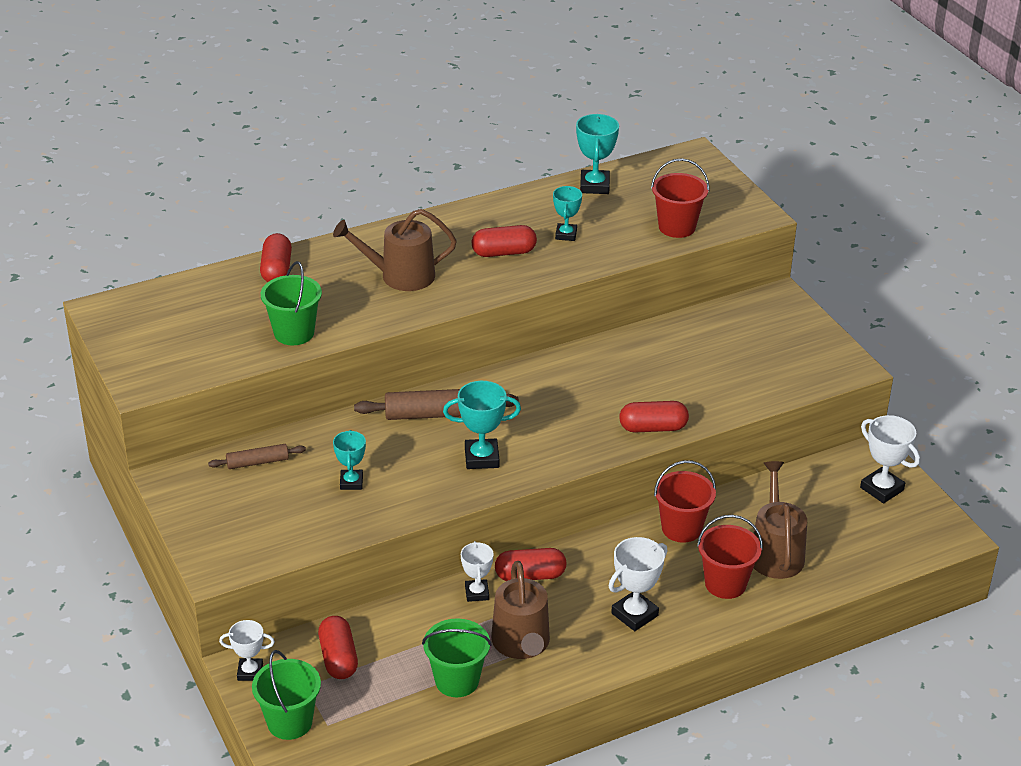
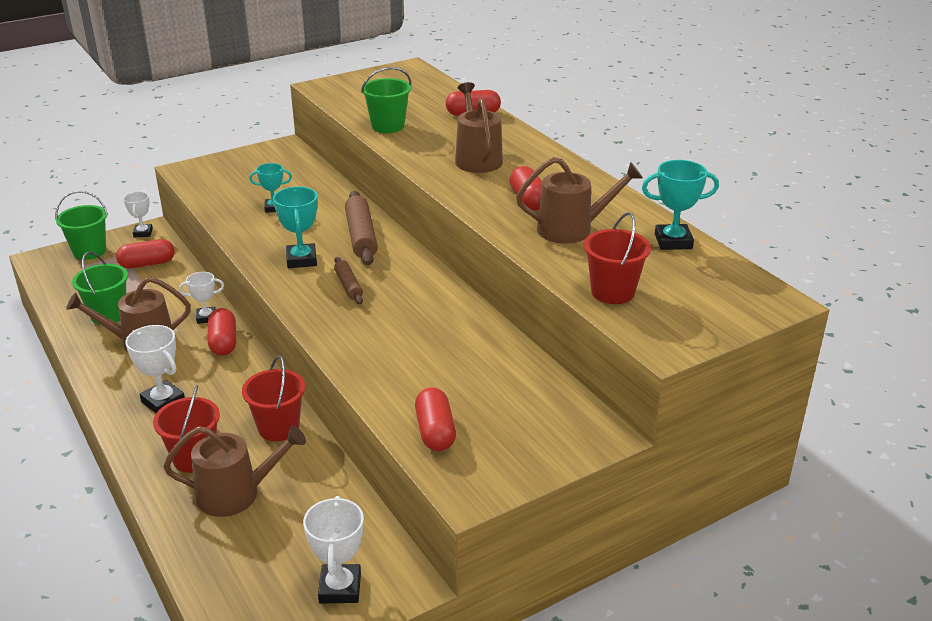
camera: 85 degrees right, 5 degrees down
(257, 462) = (300, 172): brown rolling pin -> brown rolling pin (348, 286)
(566, 235) = (571, 229): turquoise trophy -> brown watering can
(653, 428) = (345, 347): red capsule -> red capsule (435, 432)
(881, 489) = (340, 588): white trophy -> white trophy turned 45 degrees counterclockwise

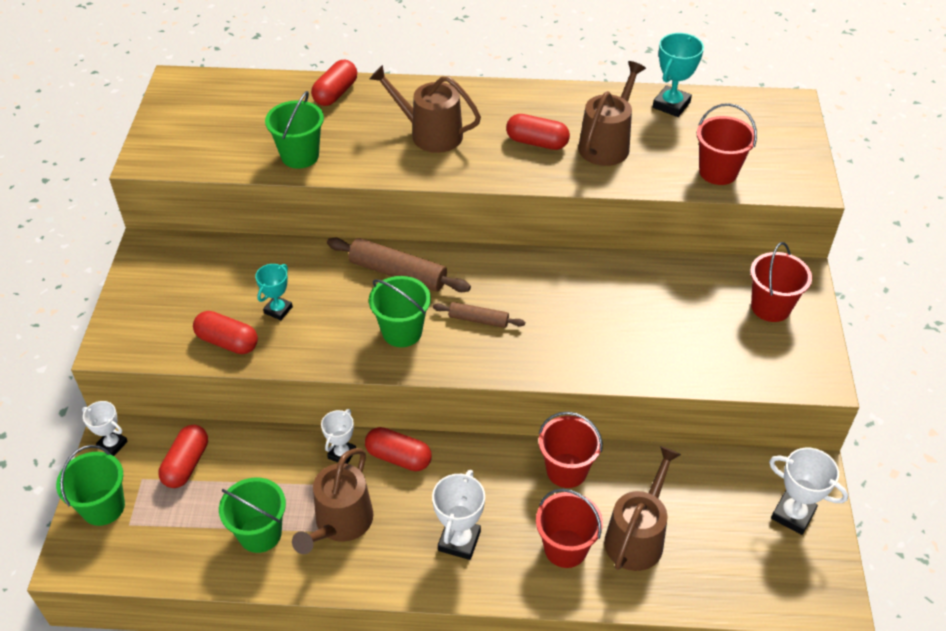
camera: 55 degrees left, 15 degrees up
(163, 401) = (459, 541): white trophy -> white trophy turned 60 degrees counterclockwise
(301, 260) = (402, 332): turquoise trophy -> green bucket
(435, 432) = (735, 363): red capsule -> red capsule (227, 342)
(535, 430) = (770, 307): none -> red bucket

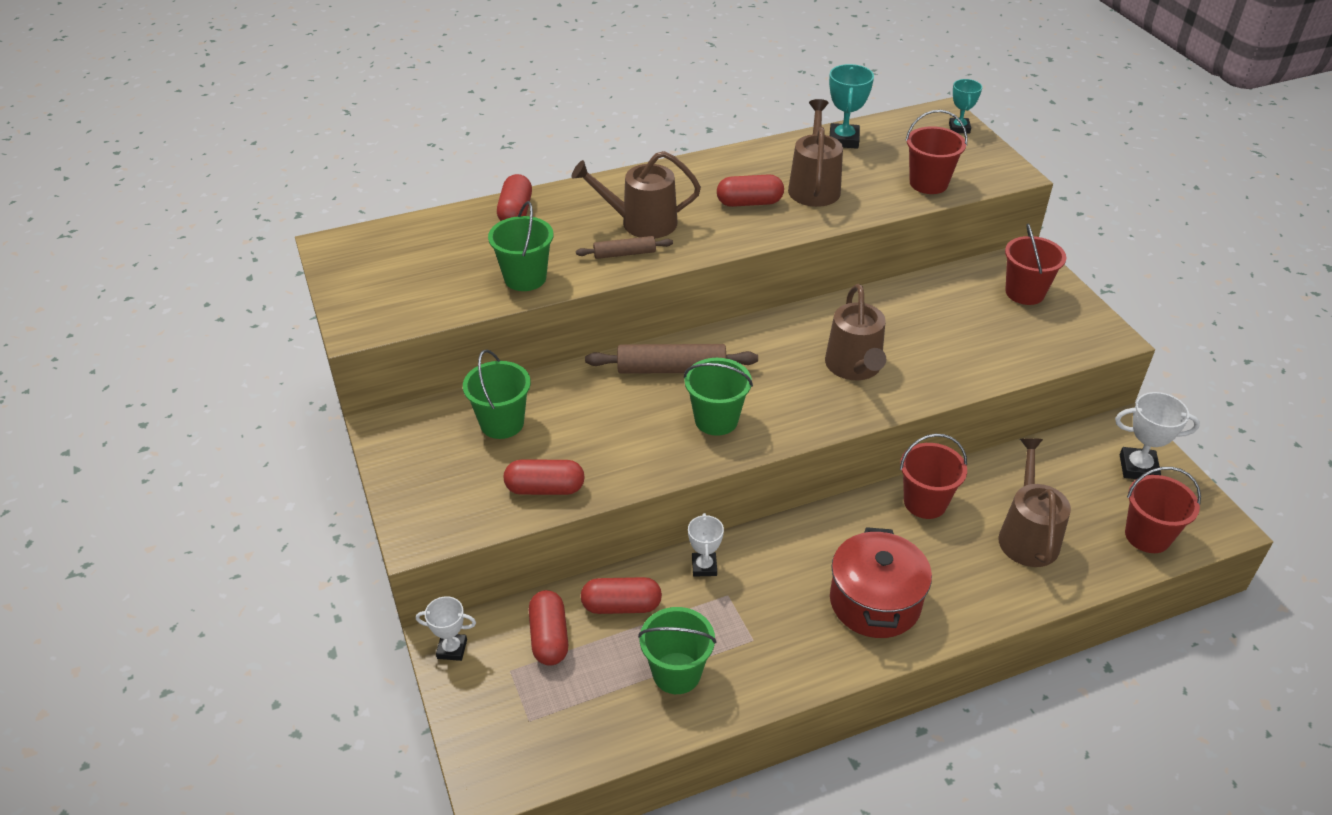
camera: 25 degrees left, 5 degrees down
(103, 507) = (487, 715): green bucket -> green bucket (502, 423)
(278, 310) = (575, 441): turquoise trophy -> turquoise trophy (959, 128)
(340, 523) = (750, 631): brown watering can -> brown watering can (854, 367)
(398, 457) = (762, 549): red capsule -> red capsule (621, 606)
(459, 541) = (875, 602): white trophy -> red pot
(478, 320) = (781, 385): brown rolling pin -> brown rolling pin (624, 254)
(565, 548) = (974, 570): red bucket -> red bucket (1147, 536)

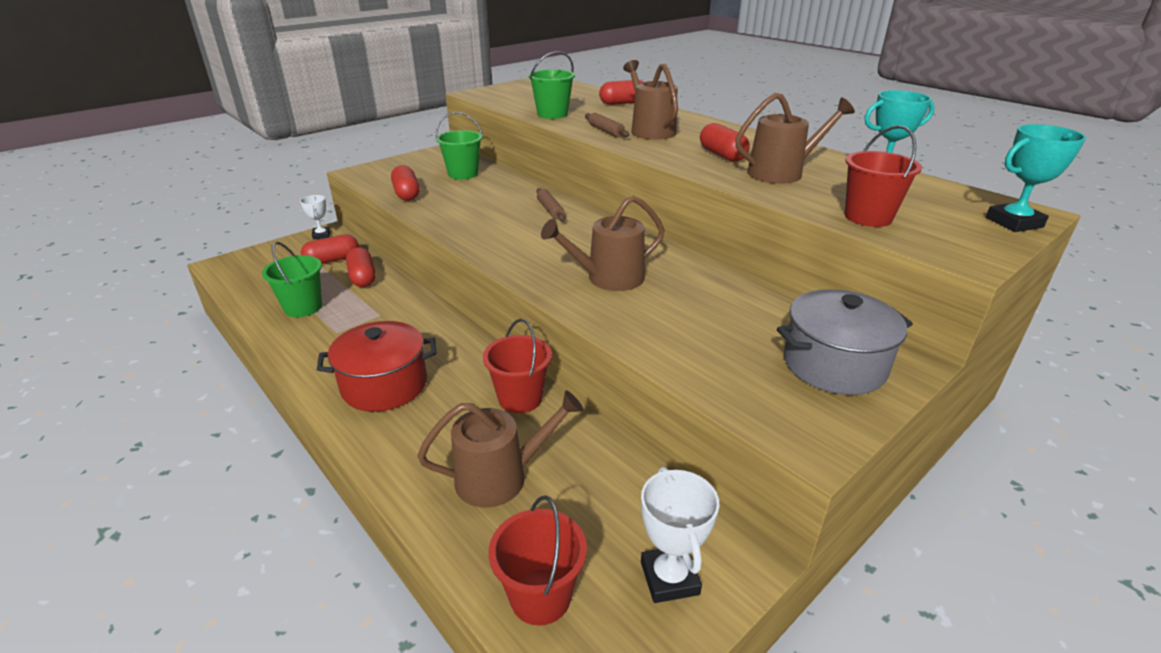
camera: 70 degrees right, 10 degrees down
(671, 369) = (550, 210): brown rolling pin -> brown rolling pin, size x0.58
(704, 567) = (406, 301): white trophy -> none
(716, 420) = (502, 232): green bucket -> none
(959, 128) = (1014, 222): turquoise trophy -> turquoise trophy, size x1.51
(1025, 292) = (834, 365): red bucket -> grey pot

